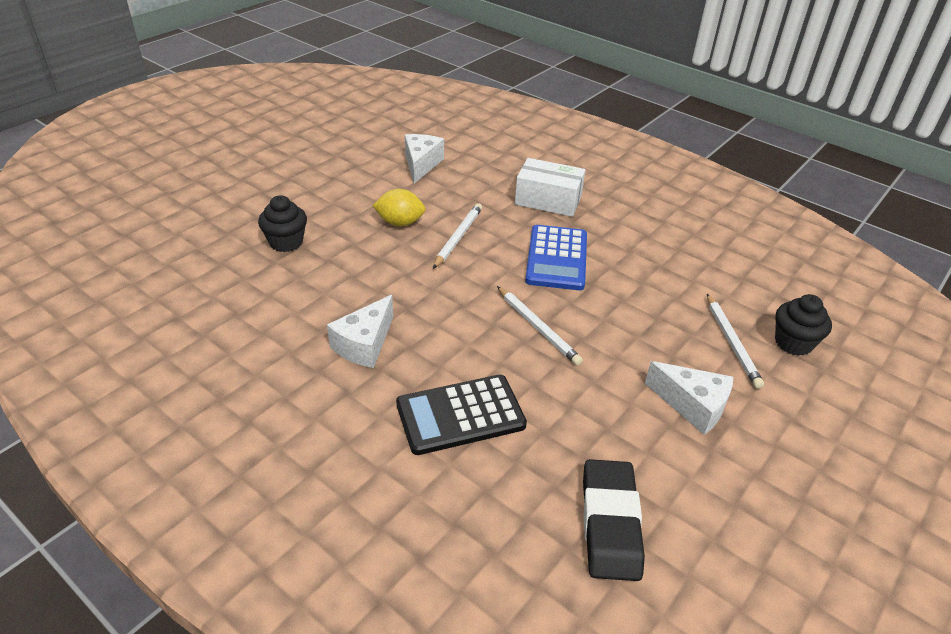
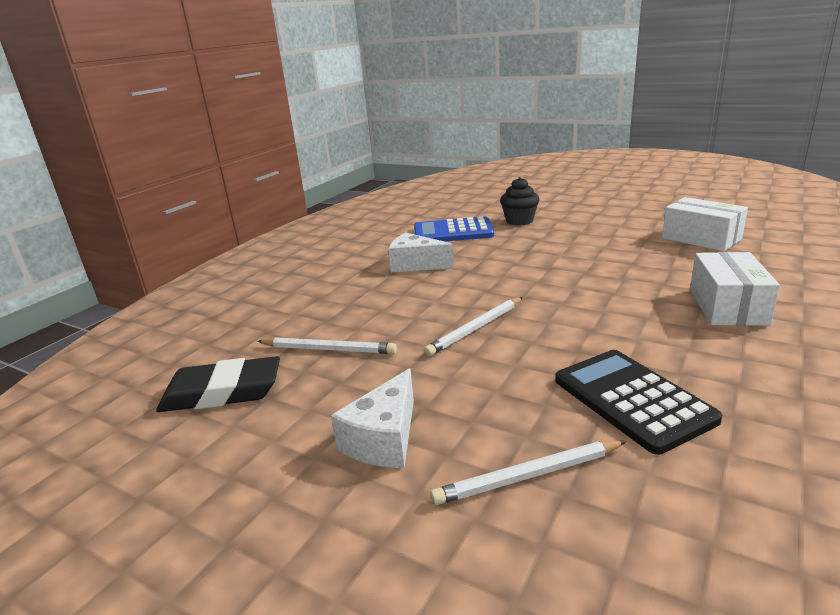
camera: 85 degrees right, 15 degrees down
(400, 222) = (588, 248): yellow lemon -> none
(421, 164) = (701, 239): white cheese -> white box
(458, 237) = (592, 273): white pencil -> white pencil (328, 349)
(460, 415) = (346, 310): black calculator -> black calculator (632, 399)
(556, 258) = (607, 325): blue calculator -> blue calculator (453, 232)
(793, 343) = (570, 557): black cupcake -> none

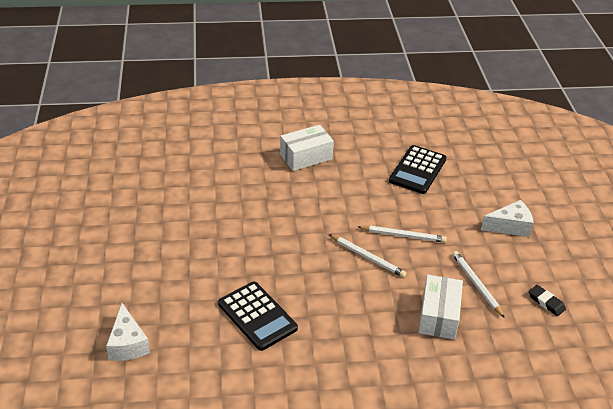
camera: 130 degrees left, 15 degrees up
(222, 392) = (546, 302): black eraser -> black eraser, size x0.54
(415, 265) = (341, 306): white cheese -> white cheese (127, 344)
(453, 232) = (257, 316): blue calculator -> black calculator
(519, 221) = (205, 282): black cupcake -> none
(528, 476) = (486, 183): white pencil -> white pencil (367, 257)
(701, 239) = (201, 178): white box -> white box (438, 316)

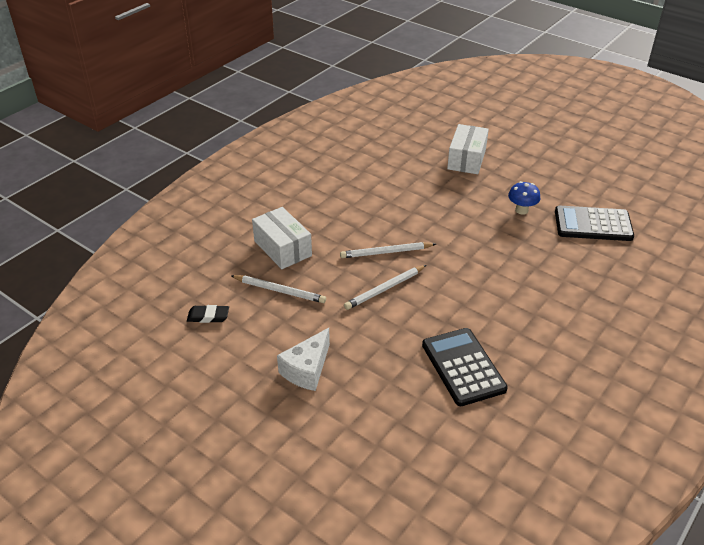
camera: 135 degrees right, 0 degrees up
(127, 344) = (437, 119): white cheese -> none
(229, 216) = (521, 210): none -> blue mushroom
(257, 316) = (396, 171): black calculator -> black calculator (593, 224)
(306, 157) = (568, 299): white box -> white box (466, 159)

